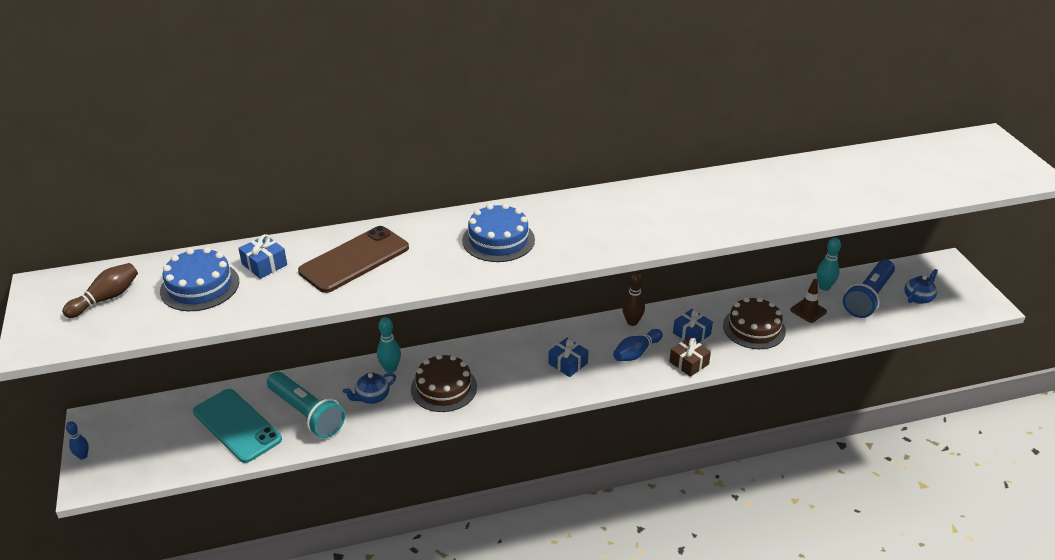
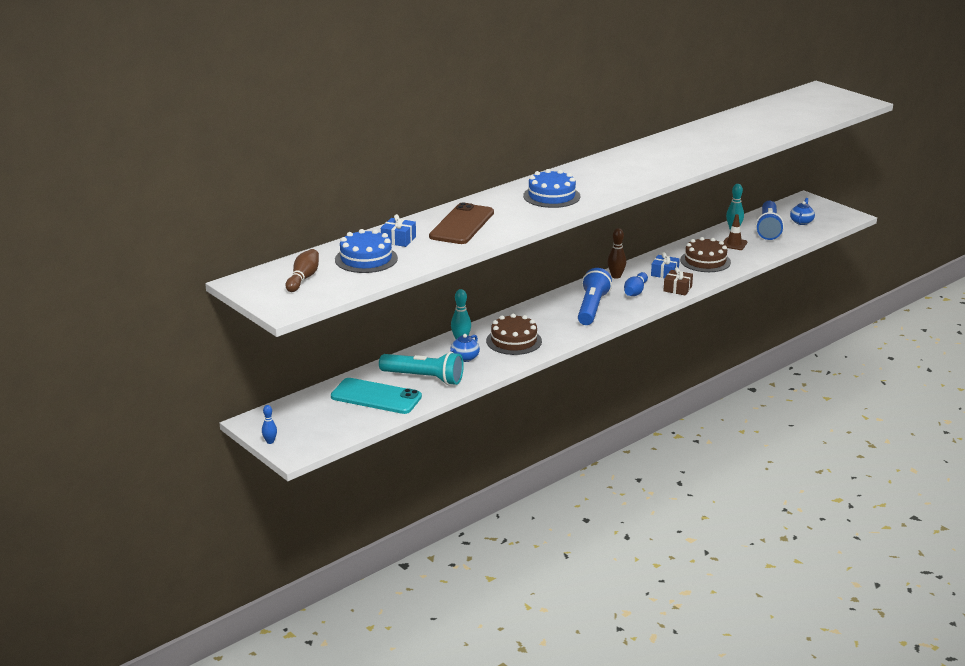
camera: 25 degrees left, 10 degrees down
(568, 363) = (592, 308): blue gift -> blue flashlight

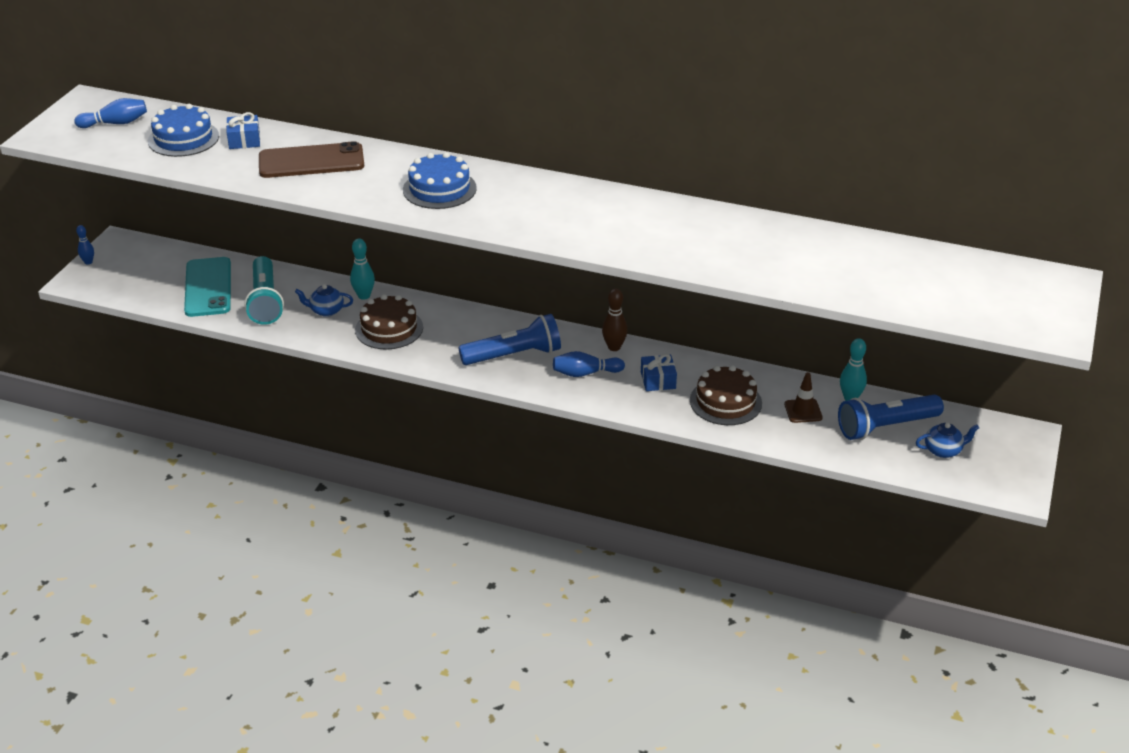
camera: 60 degrees right, 10 degrees up
(303, 278) = (115, 123): brown bowling pin -> blue bowling pin
(677, 289) = (623, 402): brown gift -> none

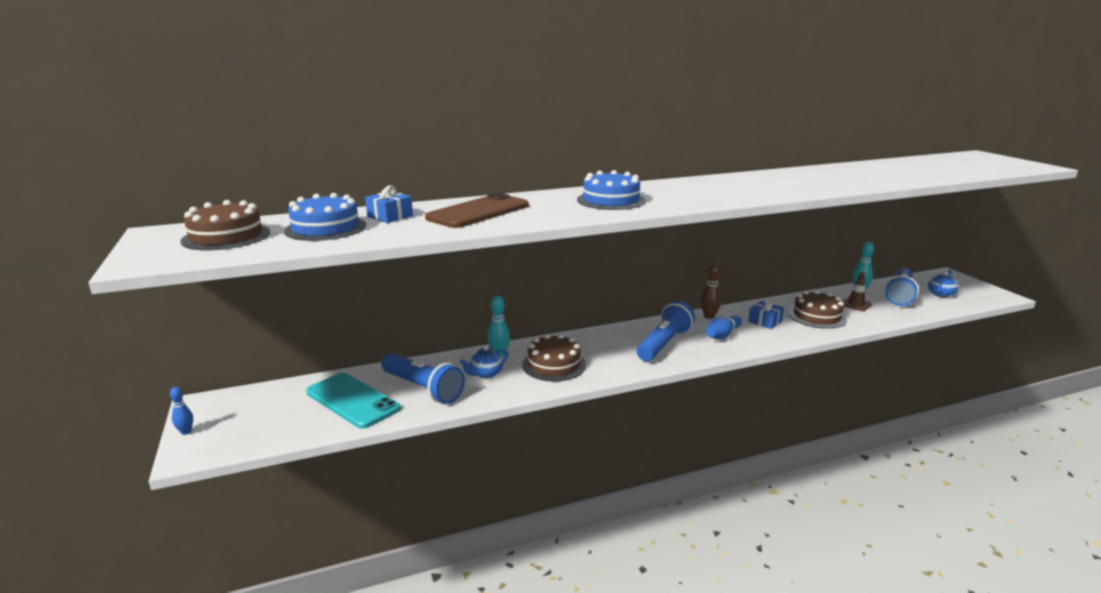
camera: 40 degrees left, 15 degrees down
(115, 123) = (226, 236): blue bowling pin -> brown cake
(265, 301) = (423, 388): turquoise flashlight -> blue flashlight

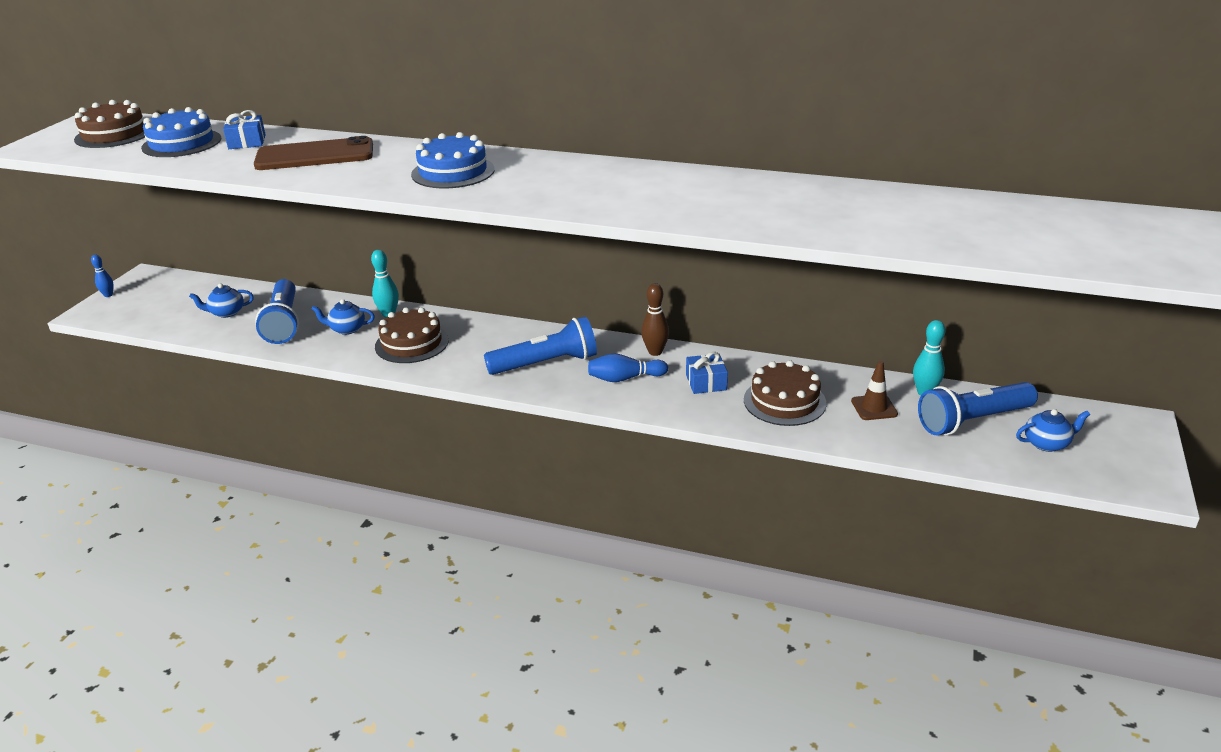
camera: 40 degrees right, 10 degrees up
(352, 400) = (226, 313): turquoise phone -> blue teapot

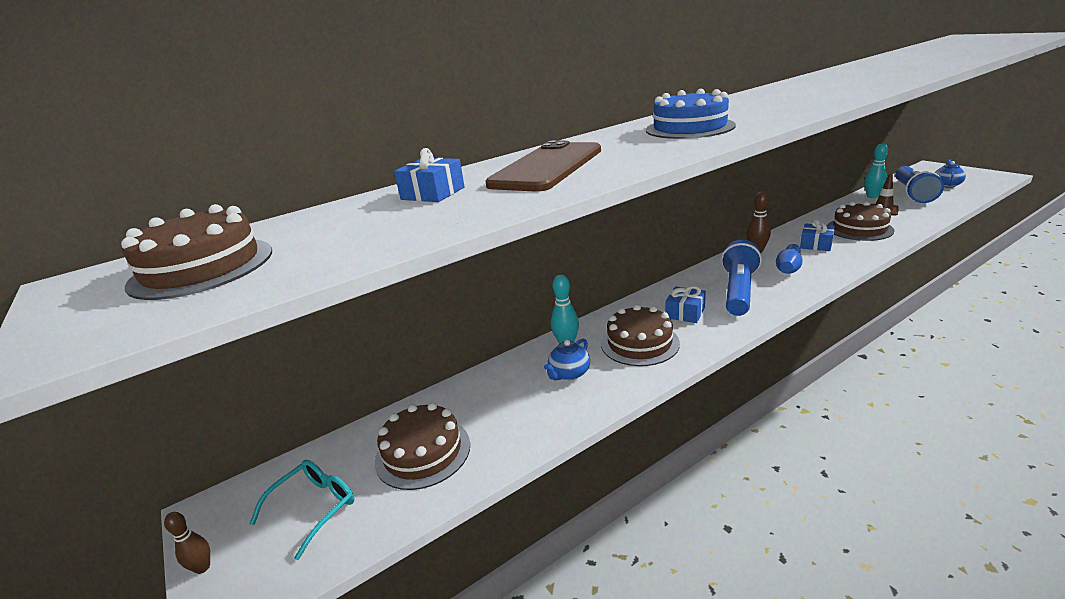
camera: 50 degrees left, 5 degrees down
(108, 295) = (202, 567): blue bowling pin -> brown bowling pin
(163, 302) = (314, 507): none -> turquoise glasses
(182, 143) = (354, 225): blue cake -> none
(226, 313) = (423, 452): blue teapot -> brown cake
(284, 323) = (505, 412): blue flashlight -> none
(480, 349) = (685, 313): none -> blue gift

